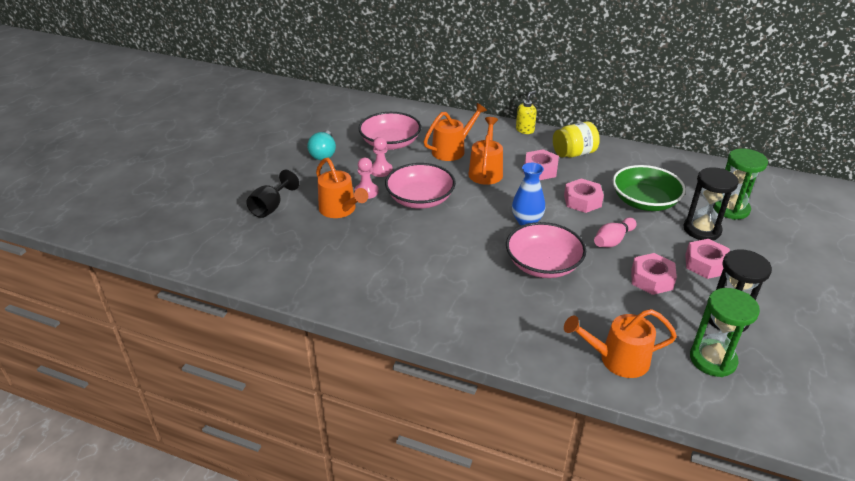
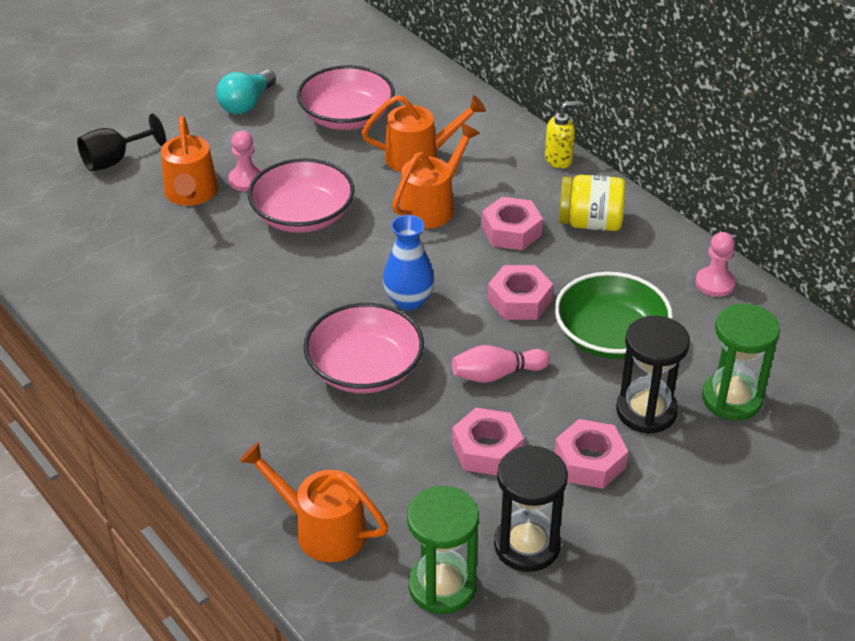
camera: 30 degrees right, 5 degrees up
(381, 170) = (294, 155): pink pawn -> pink pawn (714, 283)

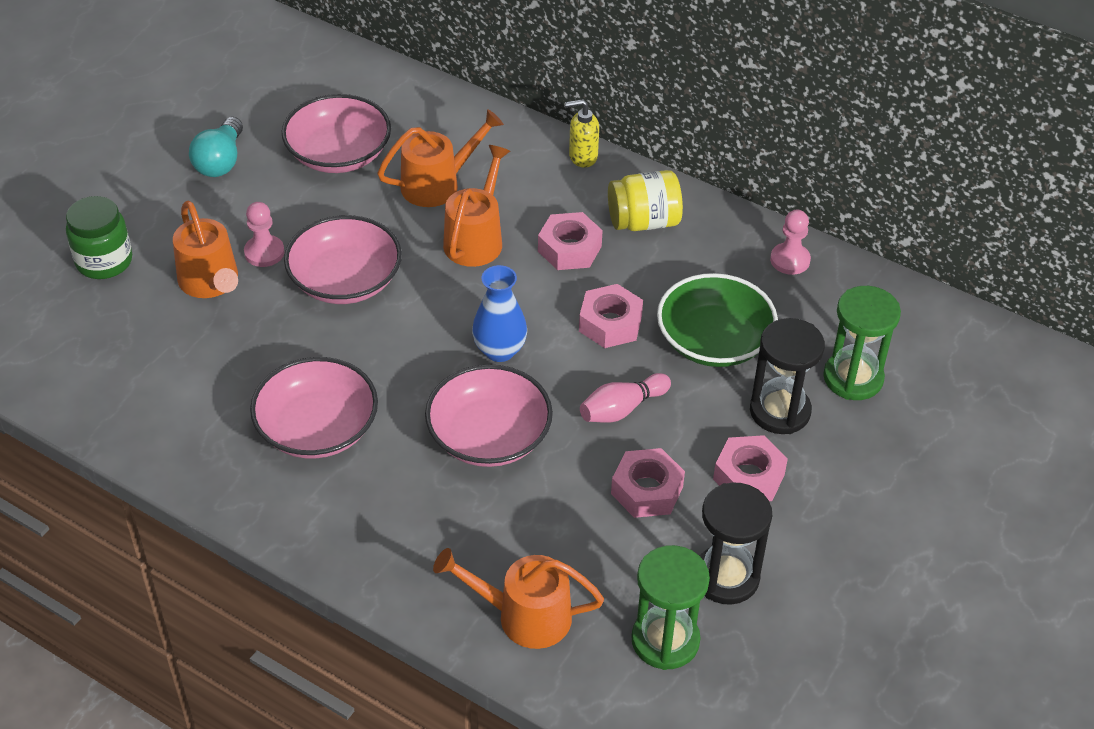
camera: 20 degrees left, 5 degrees up
(115, 160) = (104, 261): black goblet -> green jar
(220, 327) = (317, 428): none -> pink bowl
(558, 159) = (582, 157): yellow soap dispenser -> yellow soap dispenser turned 150 degrees counterclockwise

